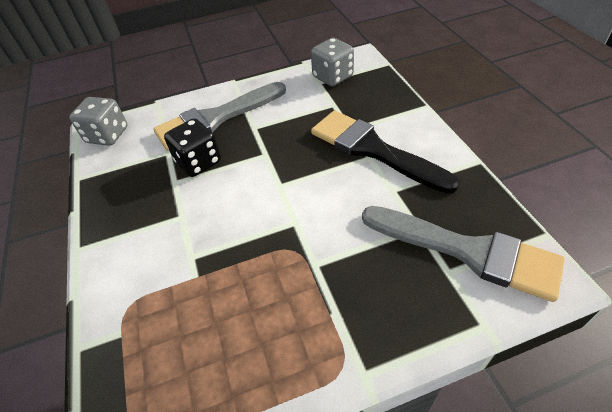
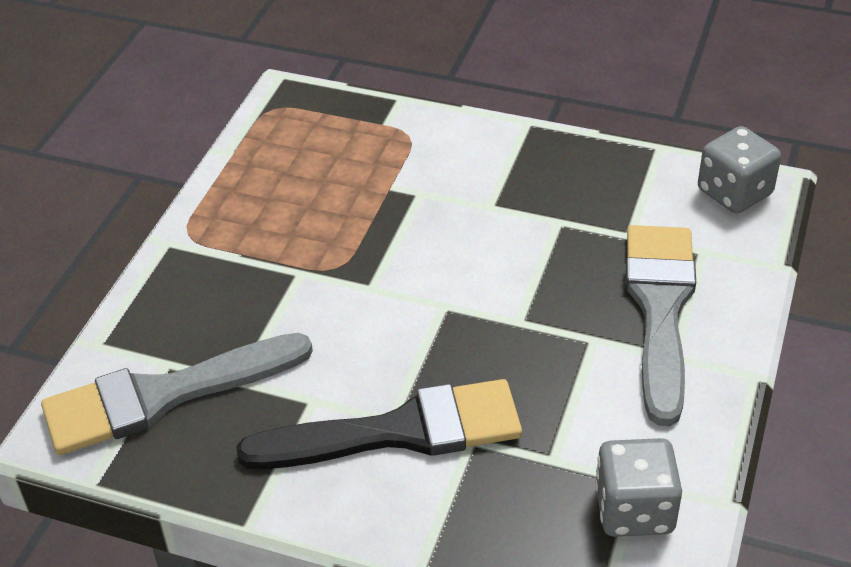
camera: 125 degrees right, 5 degrees down
(198, 162) = (573, 254): black dice -> none

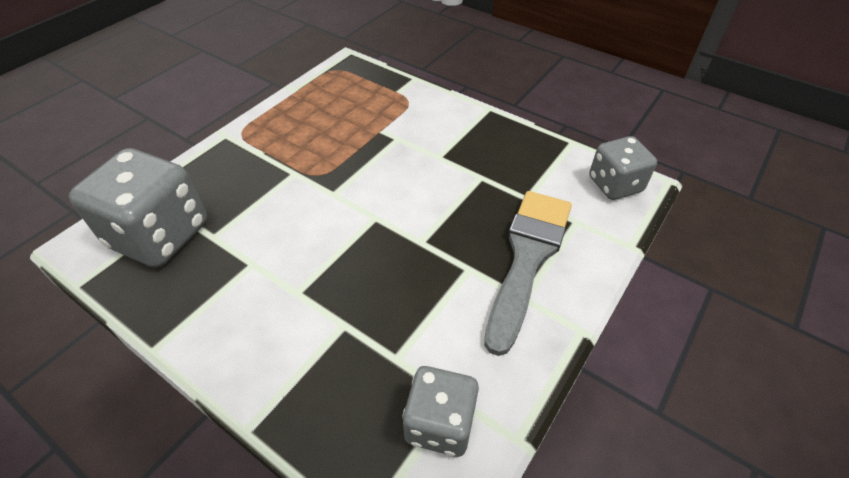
camera: 15 degrees right, 5 degrees up
(163, 396) = (159, 235): grey brush -> grey dice
(399, 431) = (296, 304): black brush -> none

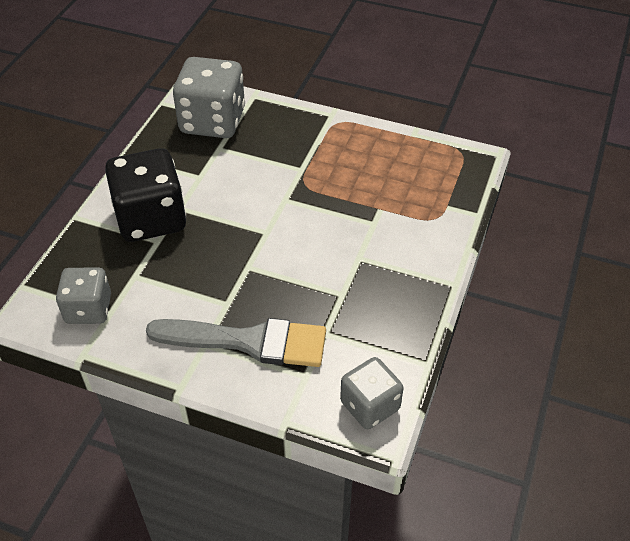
camera: 75 degrees right, 0 degrees up
(301, 326) = (151, 218): none -> black dice

